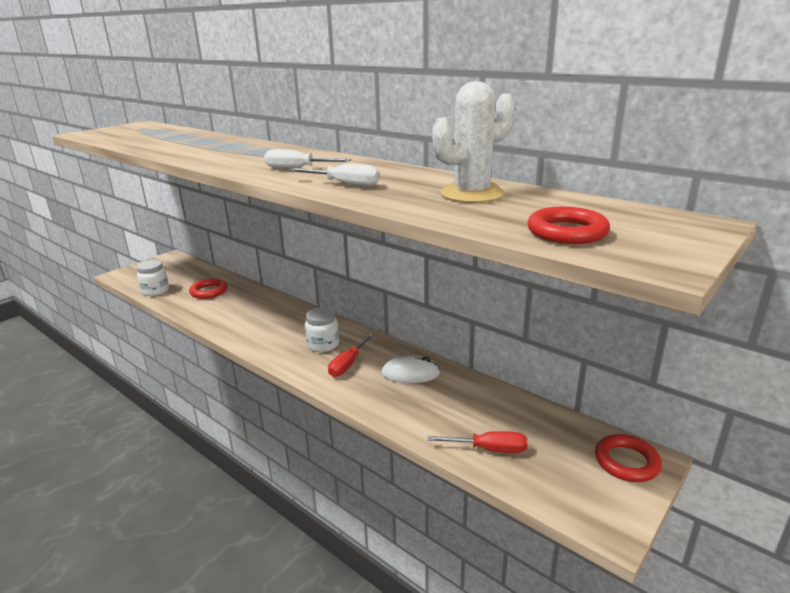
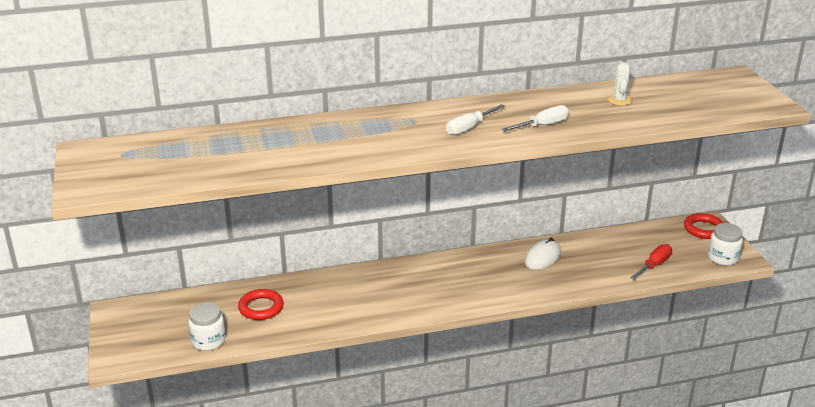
camera: 55 degrees left, 5 degrees up
(323, 344) = (455, 279): white jar -> white jar (723, 258)
(347, 365) = (500, 278): red screwdriver -> none
(472, 194) = (619, 100): white cactus -> white cactus, size x0.54
(567, 232) = (715, 105): red ring -> none

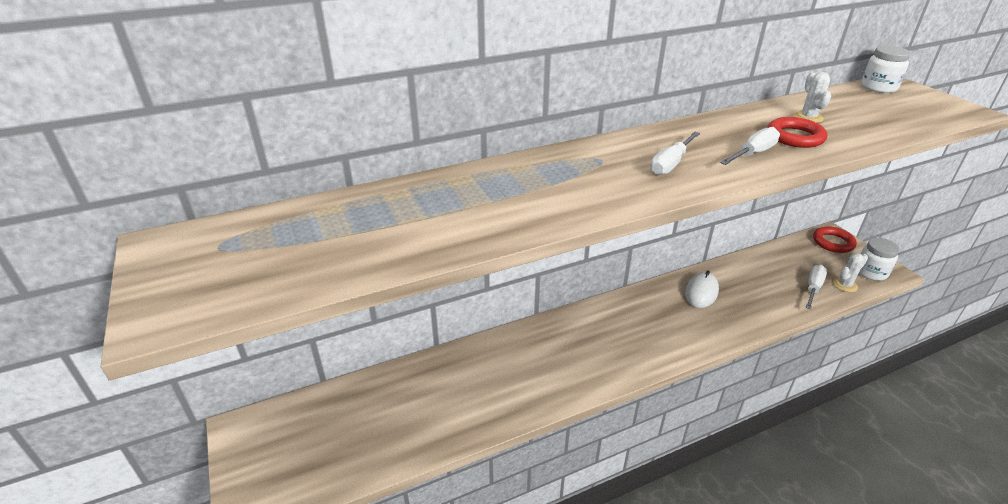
camera: 10 degrees left, 5 degrees up
(208, 341) = (368, 461): white jar -> white jar (878, 88)
(261, 308) = (422, 399): red ring -> red ring (795, 137)
(654, 265) = (813, 288): red screwdriver -> white screwdriver
(688, 265) = (845, 285): none -> white cactus

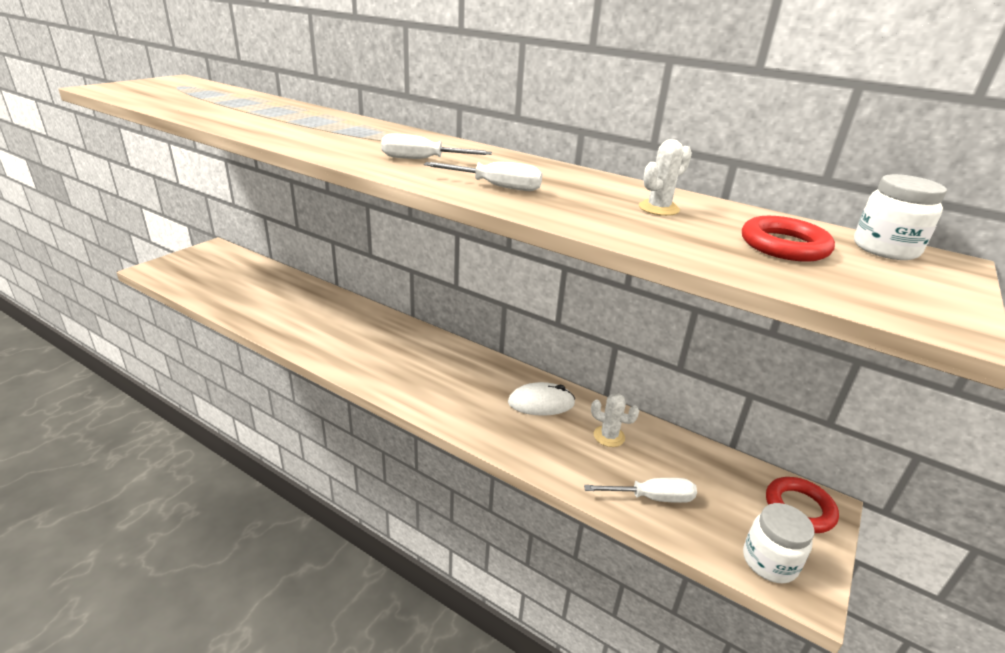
camera: 55 degrees right, 5 degrees down
(795, 137) = (579, 203): red ring -> red ring (784, 245)
(845, 285) = (697, 532): white cactus -> white cactus (609, 436)

